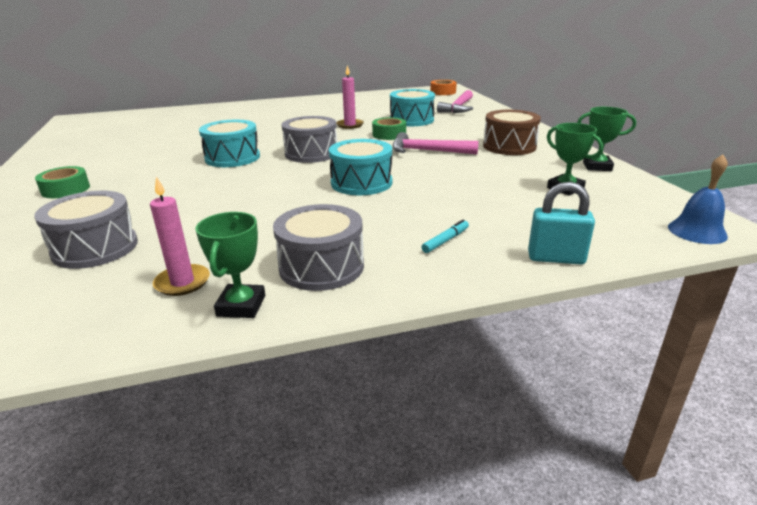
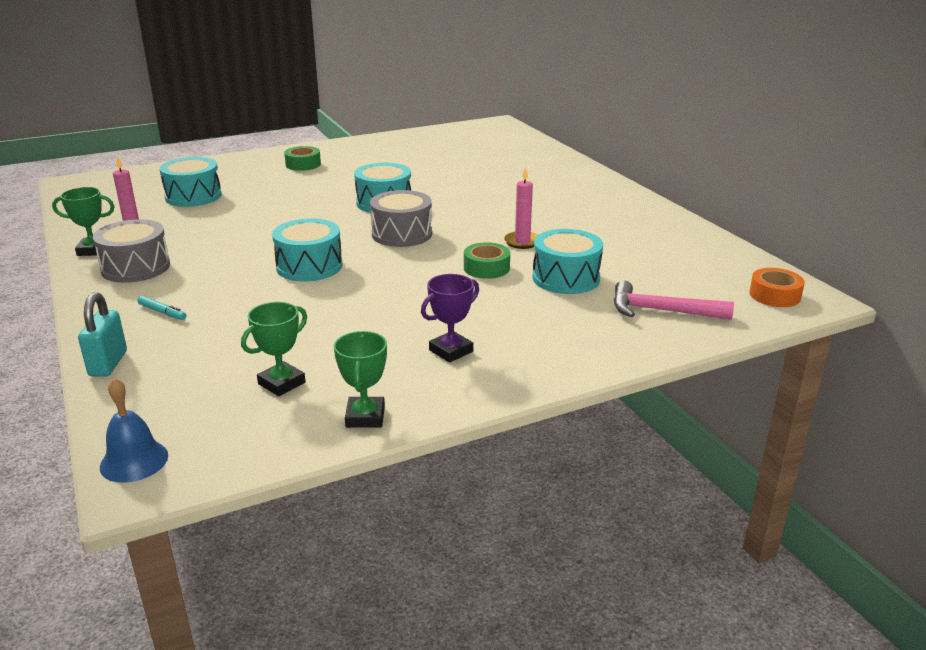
camera: 80 degrees right, 0 degrees up
(95, 248) = (193, 196): grey drum -> turquoise drum
(427, 151) = (420, 294): pink hammer -> none
(509, 146) = (451, 351): brown drum -> purple trophy

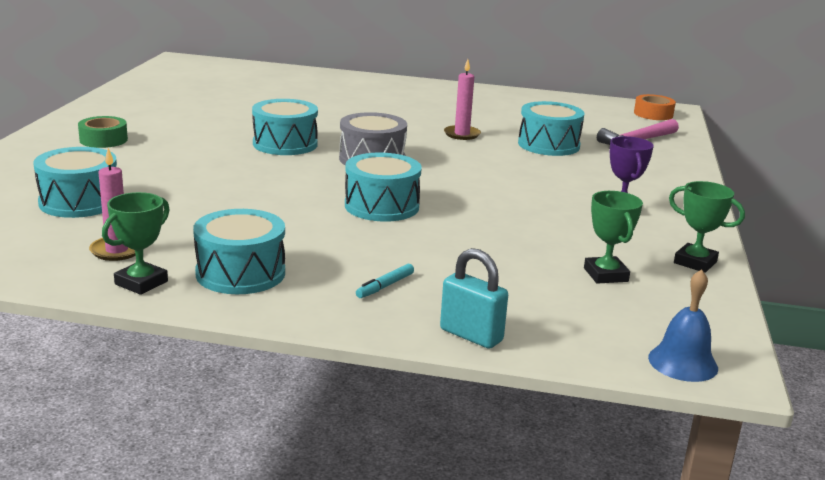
camera: 55 degrees left, 5 degrees down
(135, 267) = (240, 273): grey drum -> turquoise drum
(162, 312) = (385, 286): turquoise marker -> turquoise marker turned 150 degrees clockwise
(486, 268) = (492, 157): green tape -> none

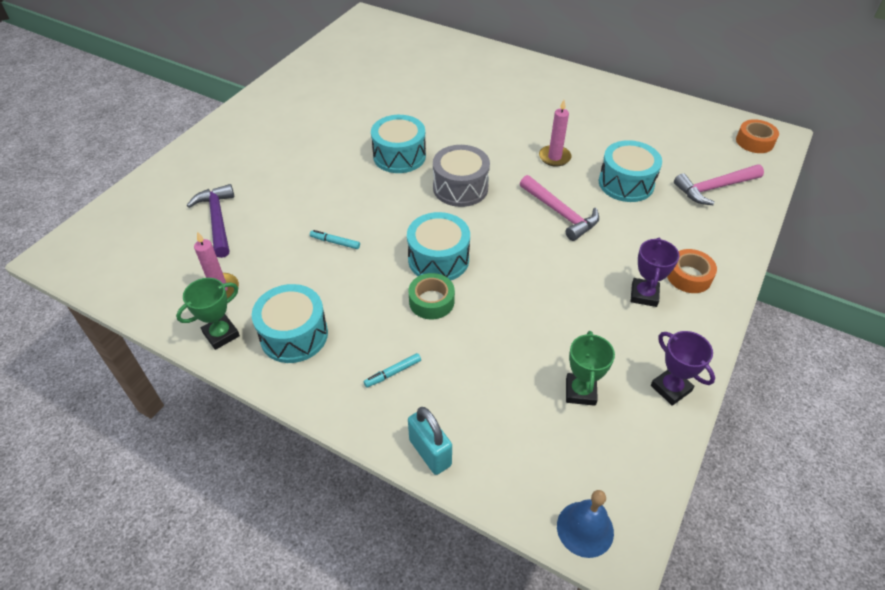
camera: 20 degrees right, 25 degrees up
(79, 202) = (217, 220): turquoise drum -> purple hammer
(103, 140) = (265, 134): green tape -> green tape (431, 301)
(247, 205) = (335, 242): none -> turquoise marker
(495, 167) = (560, 213): none -> pink hammer
(656, 194) = (689, 276): none -> orange tape
(695, 262) = (670, 388): green trophy -> purple trophy

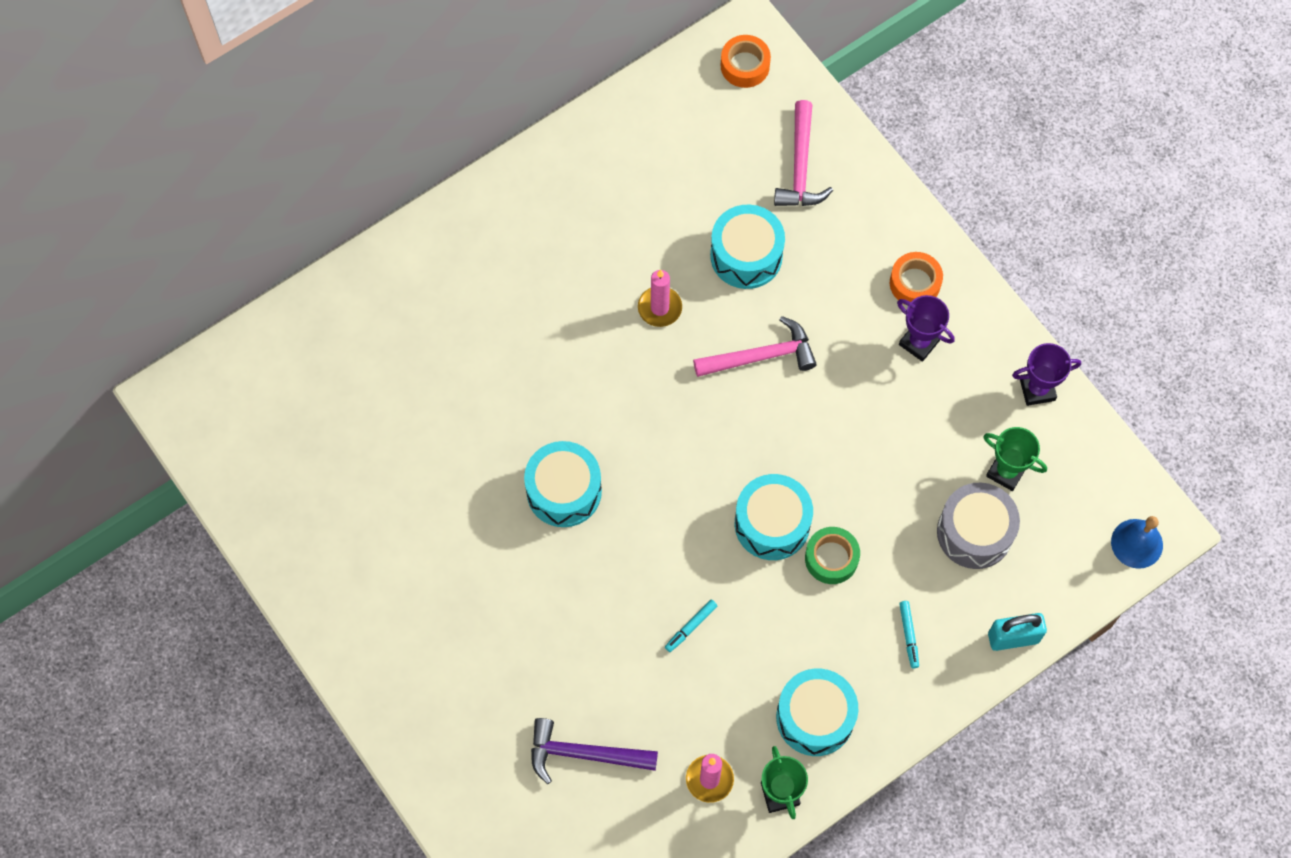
camera: 65 degrees left, 20 degrees up
(460, 188) = (662, 445): grey drum -> grey drum (974, 532)

